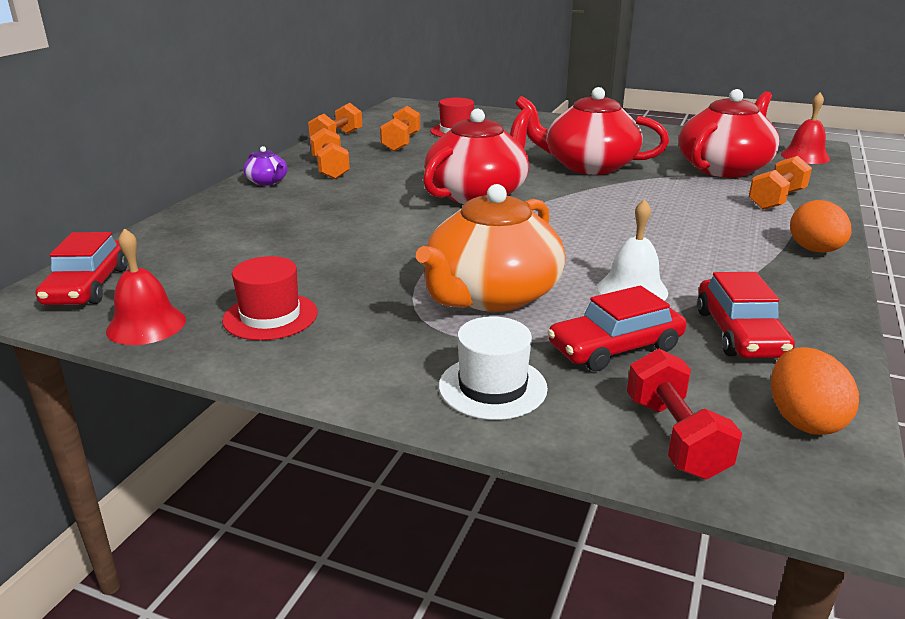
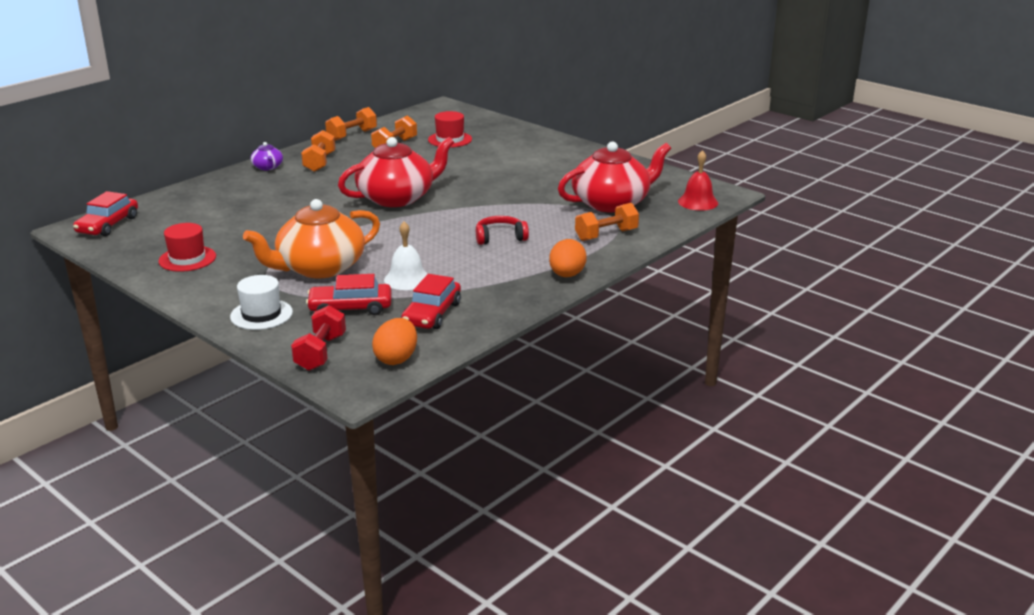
camera: 20 degrees right, 0 degrees up
(146, 325) = (121, 252): red bell -> none
(588, 166) = (508, 186): red teapot -> none
(666, 219) = (500, 237): none -> red headphones

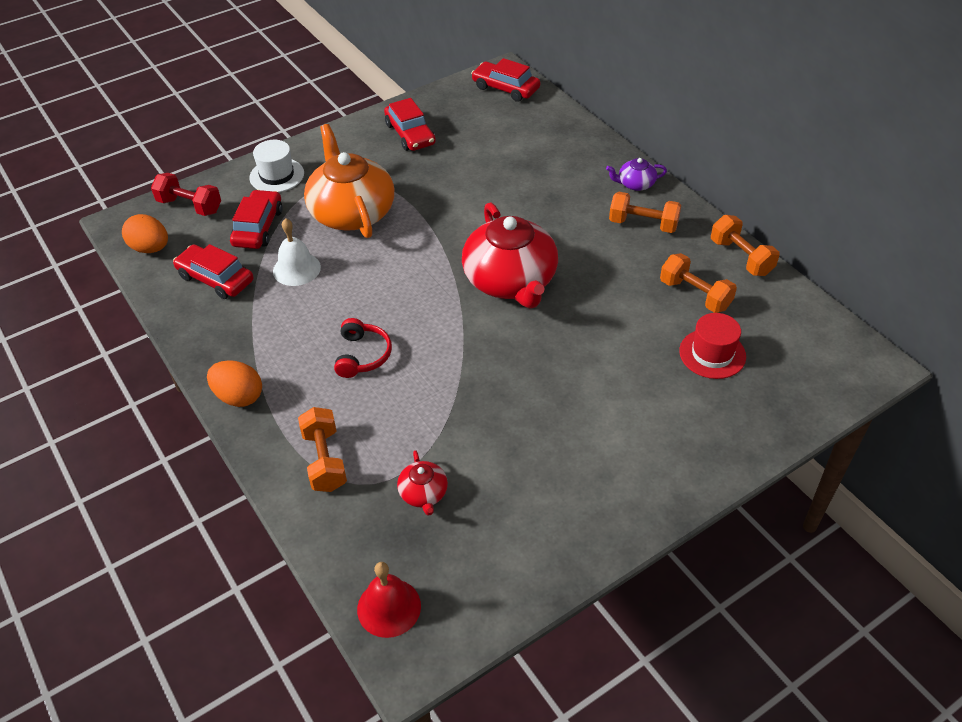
camera: 105 degrees right, 20 degrees up
(187, 259) = (410, 134): red hat -> red car
(612, 203) = (423, 493): red teapot -> red teapot, size x0.44

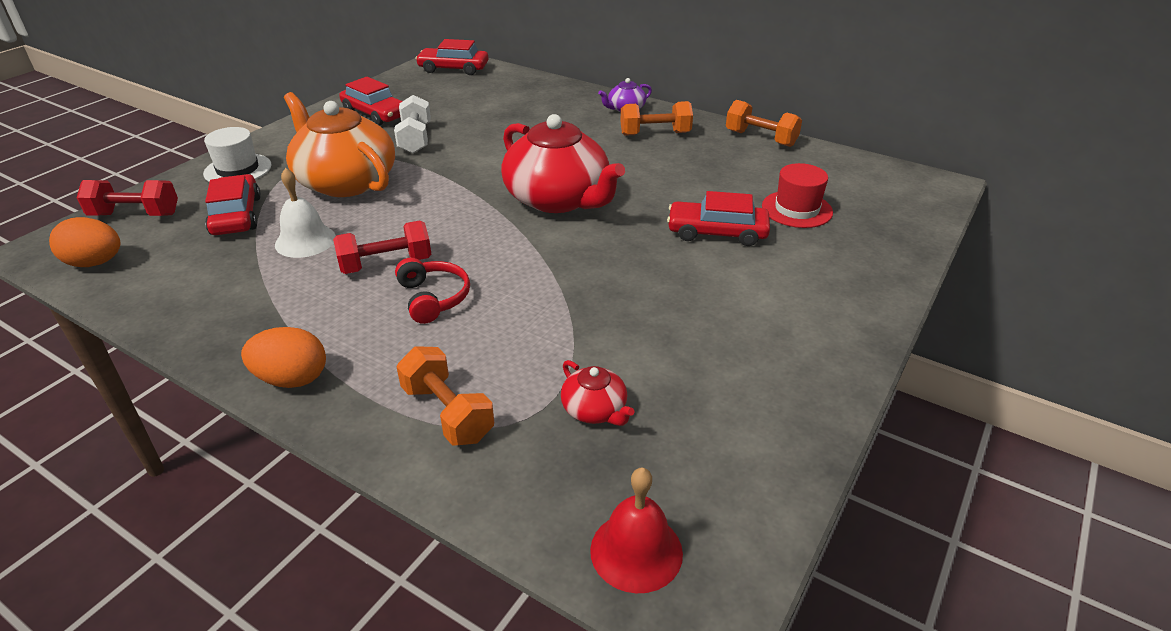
camera: 25 degrees left, 10 degrees down
(215, 279) = (202, 272): red car -> red car (717, 232)
(344, 311) = (386, 264): none -> red dumbbell
(428, 175) = (415, 139): none -> white dumbbell
(695, 295) = (743, 171): orange dumbbell -> none

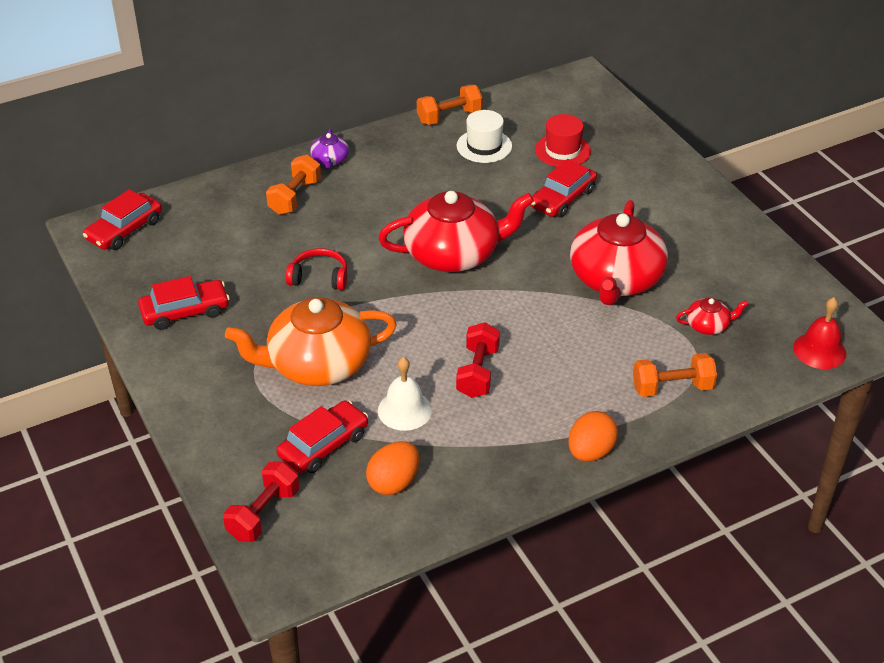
camera: 60 degrees left, 5 degrees up
(95, 263) = (338, 547): orange egg -> orange egg (393, 482)
(236, 215) = (323, 445): red car -> red car turned 120 degrees clockwise
(238, 169) = (226, 430): white hat -> white hat (484, 146)
(415, 139) = (269, 300): white dumbbell -> none
(433, 298) = (542, 360): red headphones -> red headphones (319, 277)
(615, 308) = (615, 279): none -> red teapot
(655, 134) = (391, 164): orange dumbbell -> orange dumbbell (295, 197)

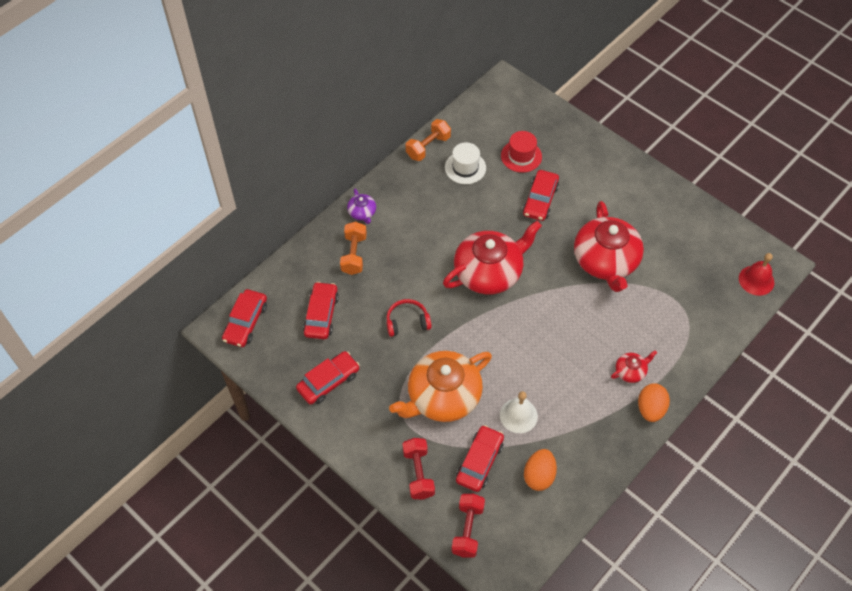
camera: 20 degrees left, 15 degrees up
(218, 245) = (321, 315): none -> red car
(477, 372) = (551, 369): red dumbbell -> red dumbbell (418, 473)
(672, 387) = (679, 340): orange dumbbell -> none
(708, 325) = (680, 282): red teapot -> red teapot (630, 371)

